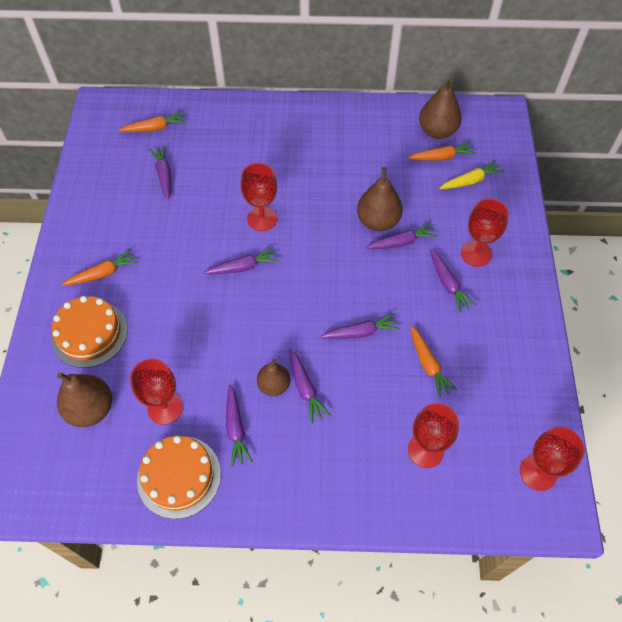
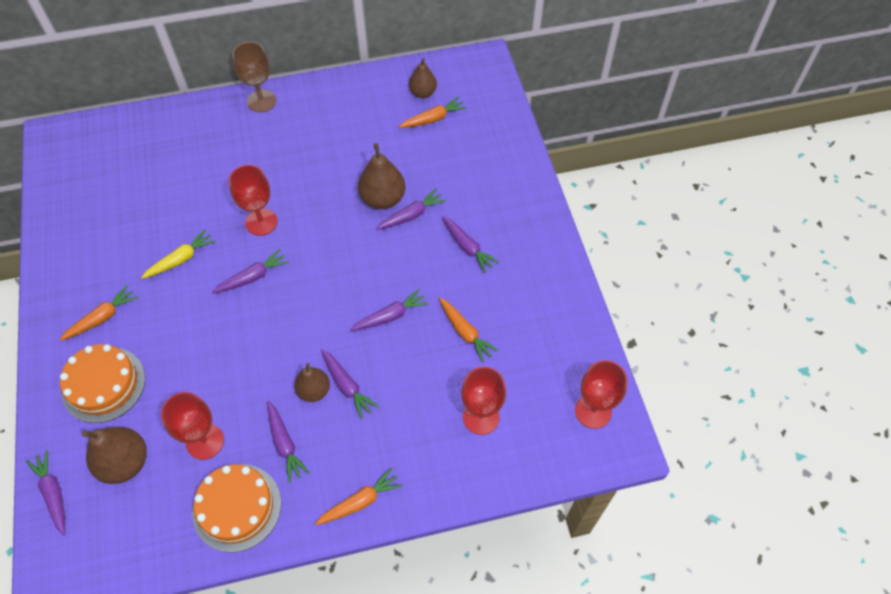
camera: 15 degrees left, 0 degrees up
(155, 128) = (121, 149): orange carrot -> orange carrot (360, 501)
(164, 175) = (143, 198): purple carrot -> purple carrot (53, 493)
(287, 109) = (261, 101): none -> brown goblet
(437, 131) = (423, 93): brown pear -> brown pear, size x0.65
(470, 181) = (467, 137): yellow carrot -> yellow carrot (181, 259)
(476, 253) = (488, 210): red goblet -> none

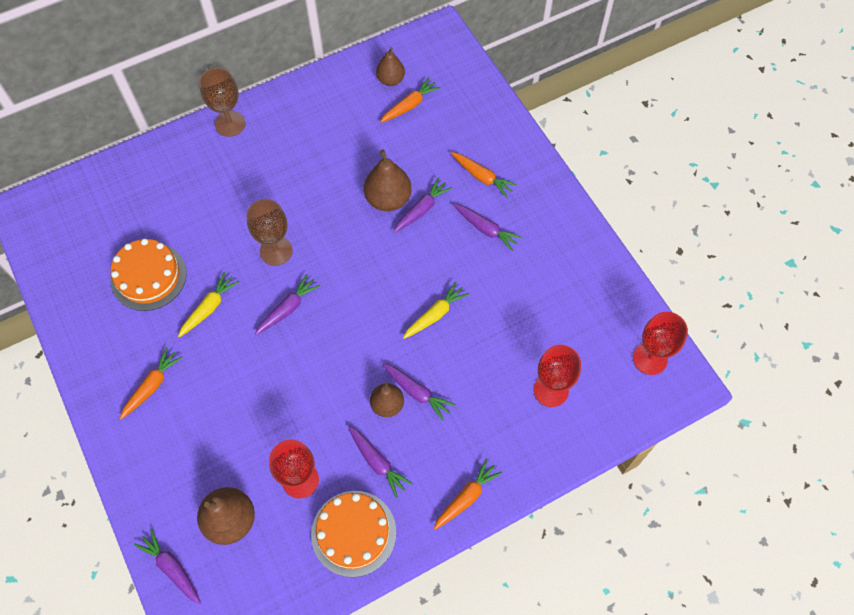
camera: 15 degrees left, 5 degrees up
(103, 384) = (180, 451): orange cake -> orange cake (148, 276)
(261, 222) = (276, 251): red goblet -> brown goblet
(390, 316) = (435, 314): purple carrot -> yellow carrot
(465, 332) = (510, 313): orange carrot -> orange carrot (482, 177)

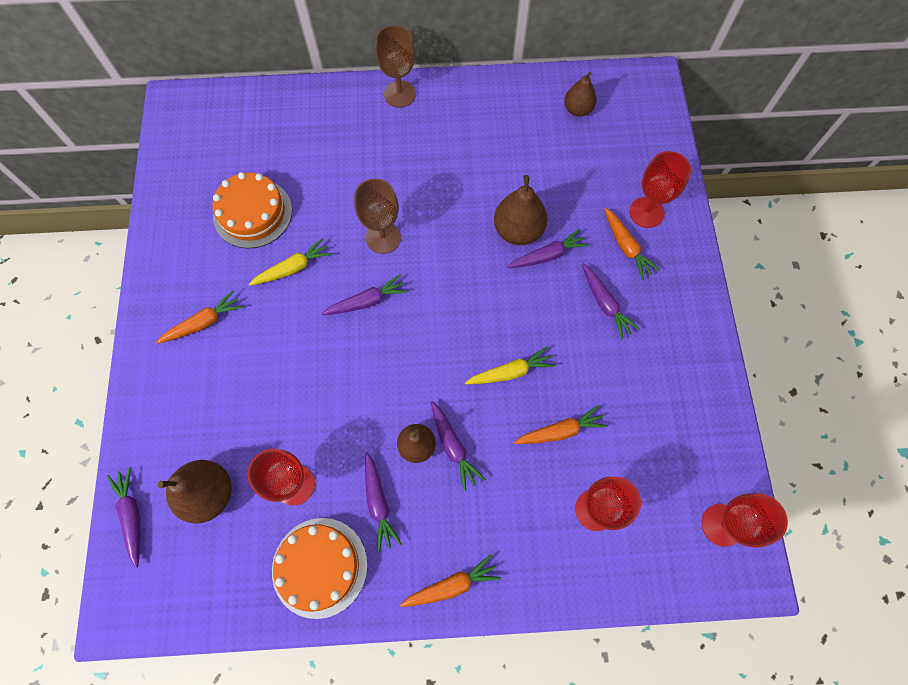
camera: 25 degrees right, 5 degrees up
(410, 105) = (585, 143): orange carrot -> orange carrot (560, 431)
(486, 143) = (646, 212): none -> red goblet

